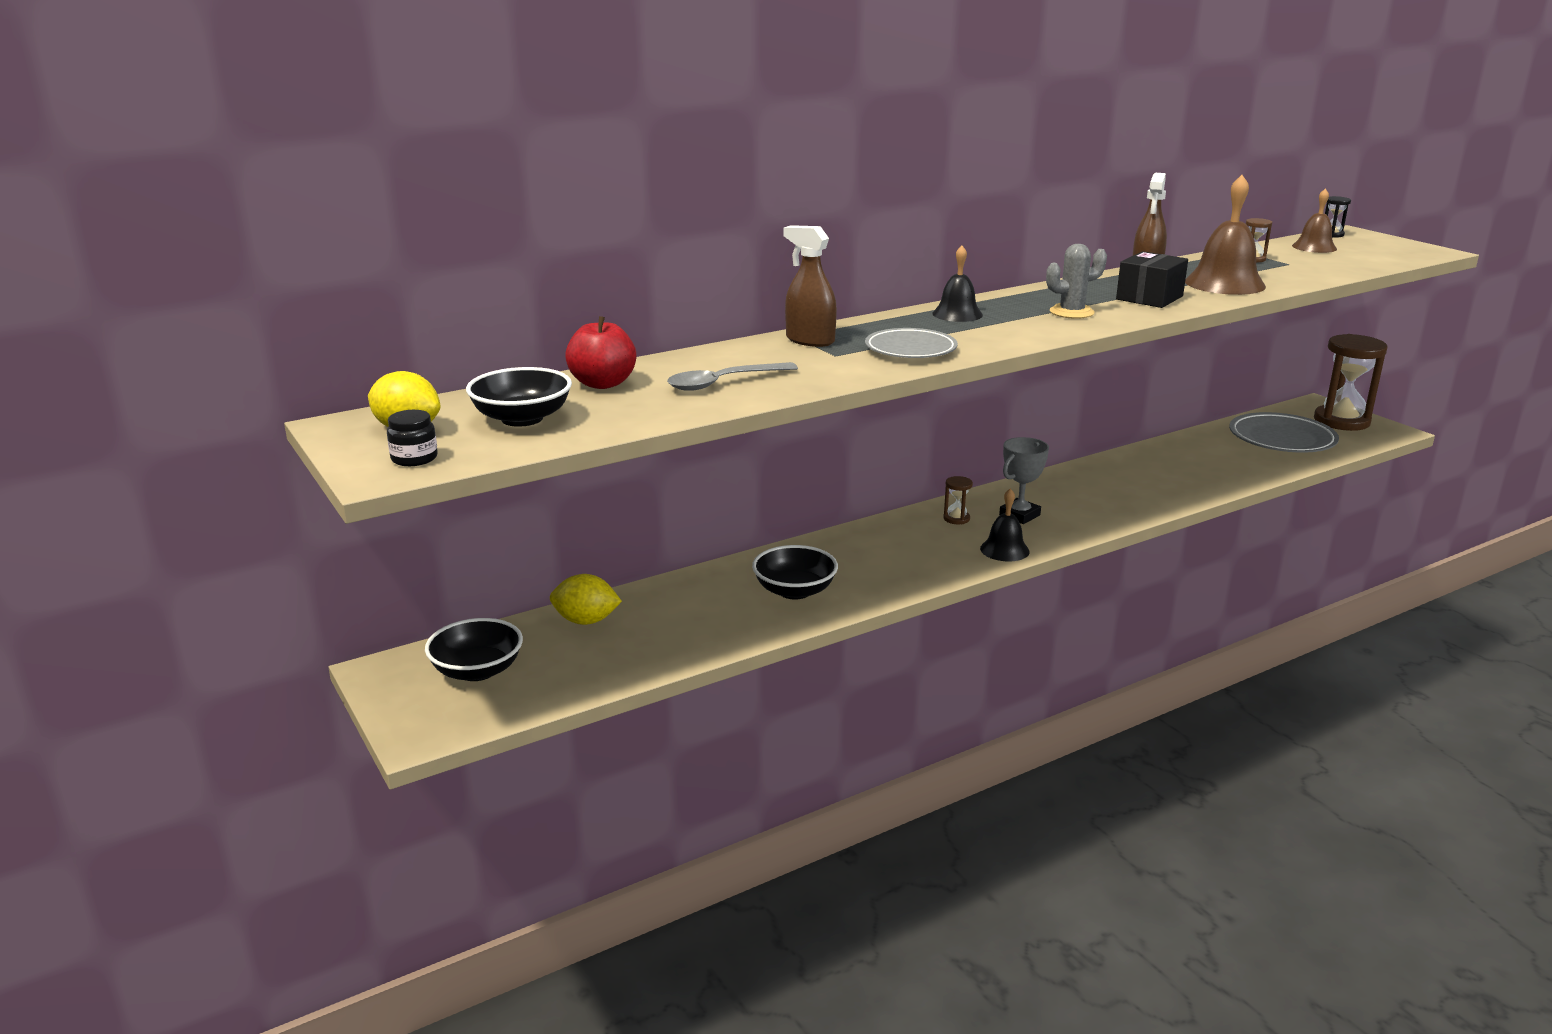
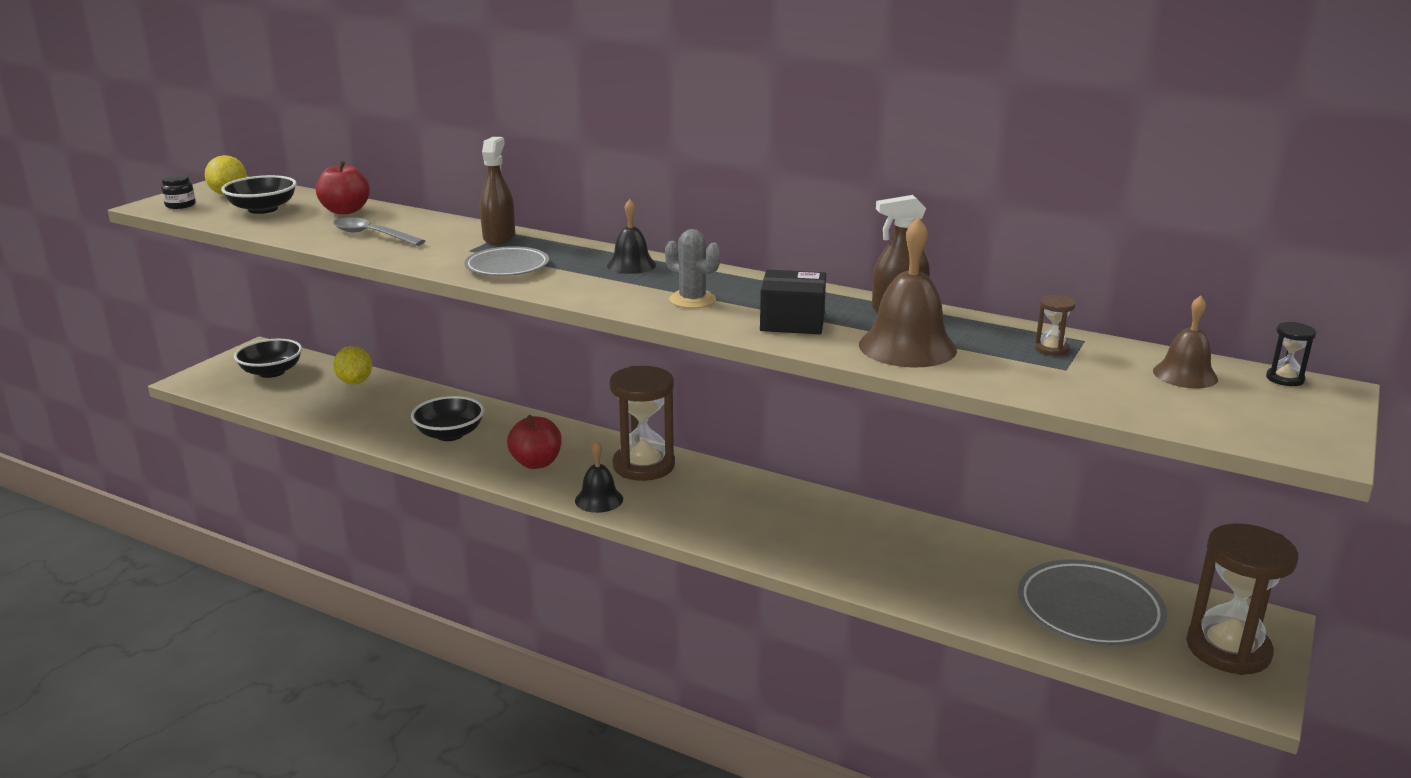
camera: 60 degrees right, 0 degrees up
(905, 562) = (536, 463): none -> red apple
(956, 519) = (643, 465): brown hourglass -> brown hourglass, size x2.38
(1019, 515) = (681, 492): grey trophy -> none

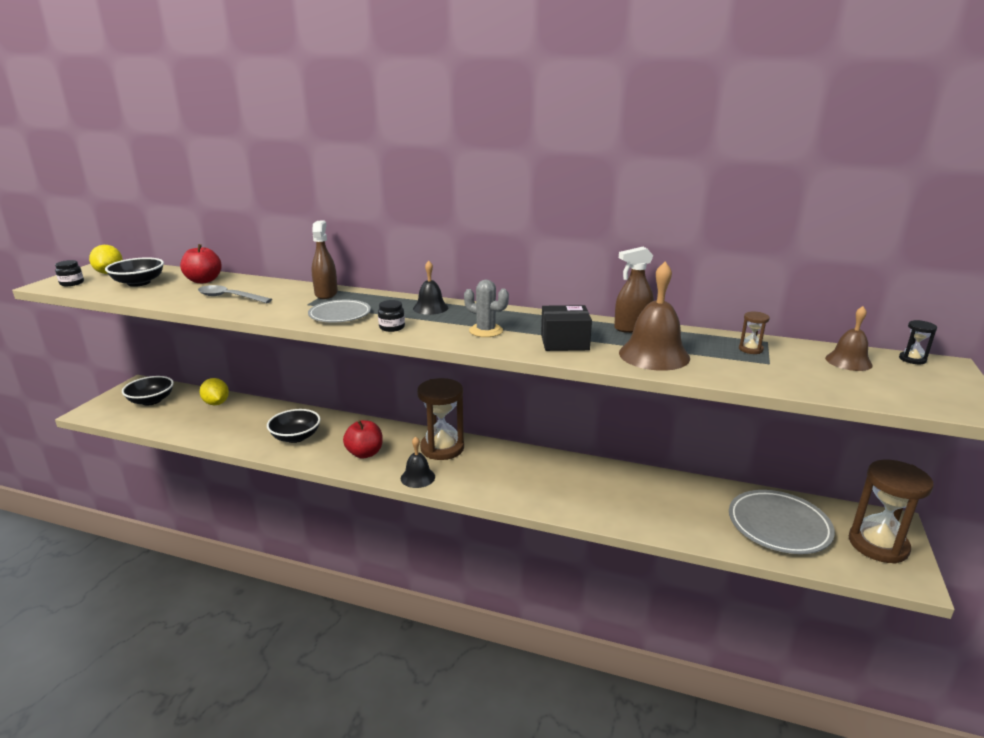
camera: 10 degrees left, 0 degrees up
(569, 287) = (392, 327): none -> black jar

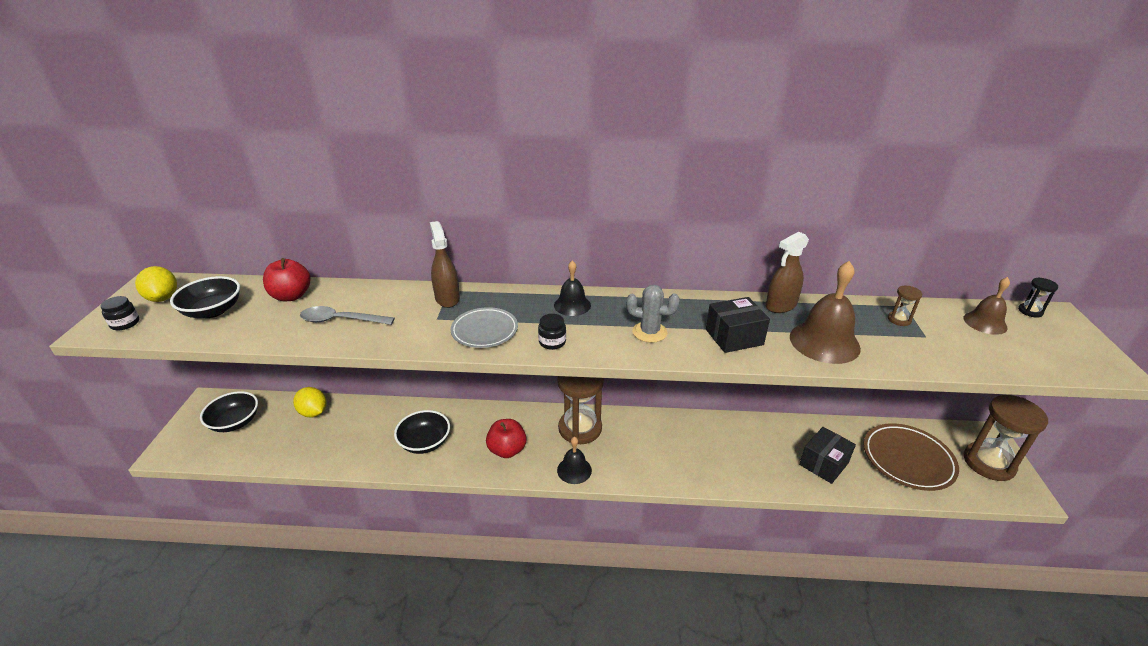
camera: 15 degrees left, 10 degrees up
(678, 514) = (823, 464): none -> black box
(778, 526) = (907, 460): grey plate -> brown plate

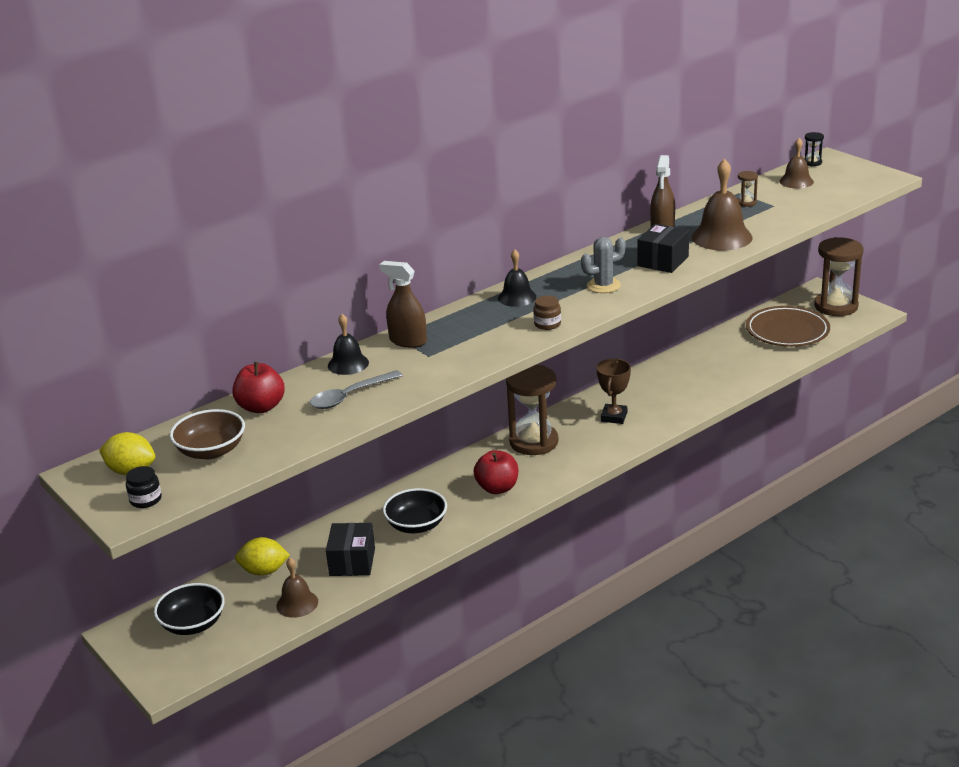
camera: 40 degrees left, 5 degrees down
(213, 311) = (211, 451): black bowl -> brown bowl
(290, 450) = (297, 603): none -> brown bell
(484, 331) = (484, 343): grey plate -> none
(552, 342) = (547, 324): black jar -> brown jar
(574, 470) = (571, 468): black bell -> black bell (348, 364)
(661, 446) = (614, 417): none -> brown trophy
(823, 464) = (738, 363): black box -> black box (352, 562)

